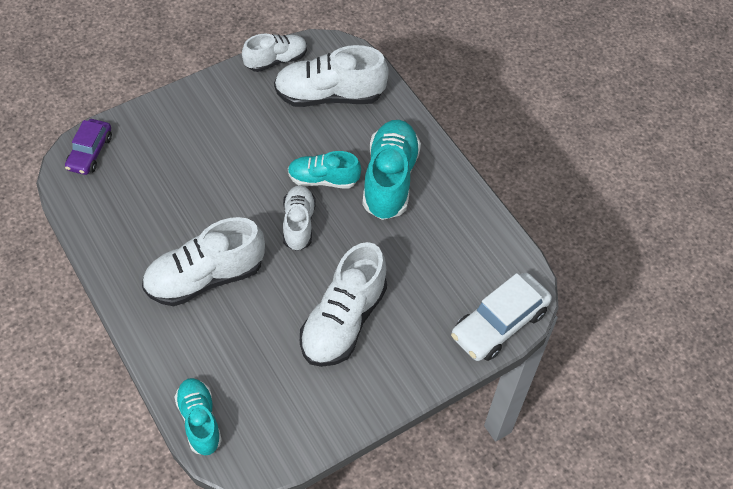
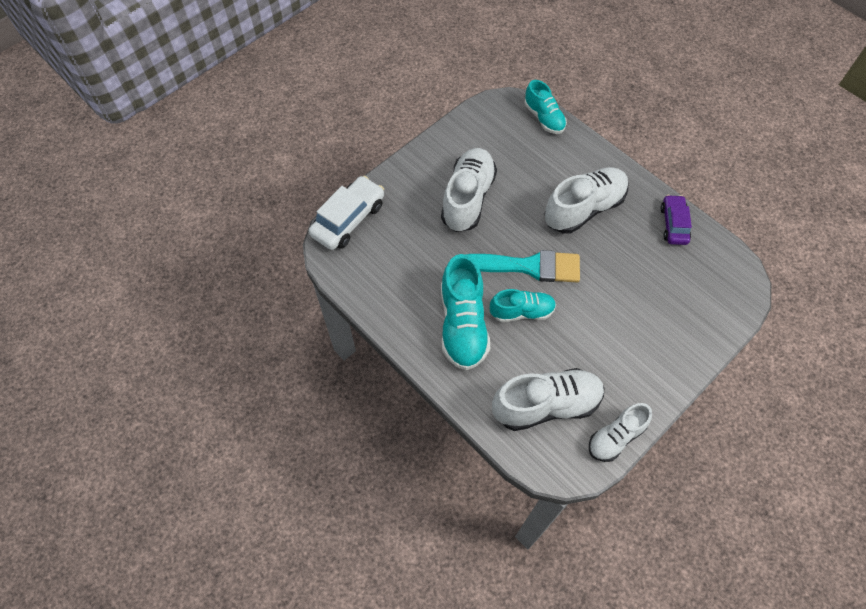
camera: 170 degrees right, 5 degrees up
(90, 152) = (734, 293): purple car -> purple car (673, 224)
(298, 224) = (528, 266): white shoe -> turquoise brush

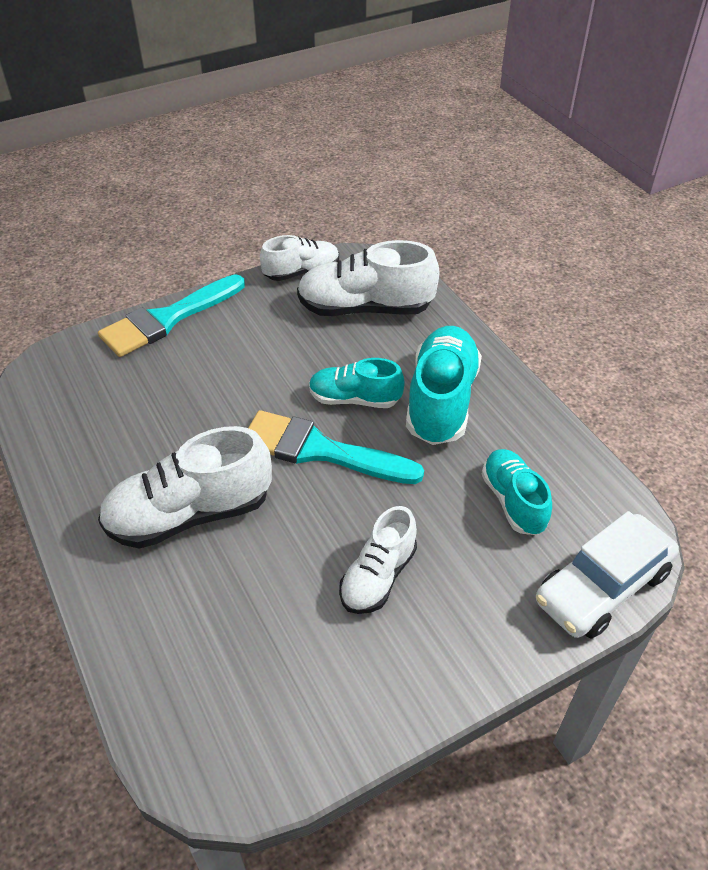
camera: 165 degrees left, 15 degrees down
(468, 198) = (378, 576): white shoe -> white shoe, size x0.62
(544, 118) = (158, 716): turquoise shoe -> turquoise shoe (513, 501)
(673, 224) = (69, 461): purple car -> none
(691, 354) = (168, 319): none -> turquoise brush

